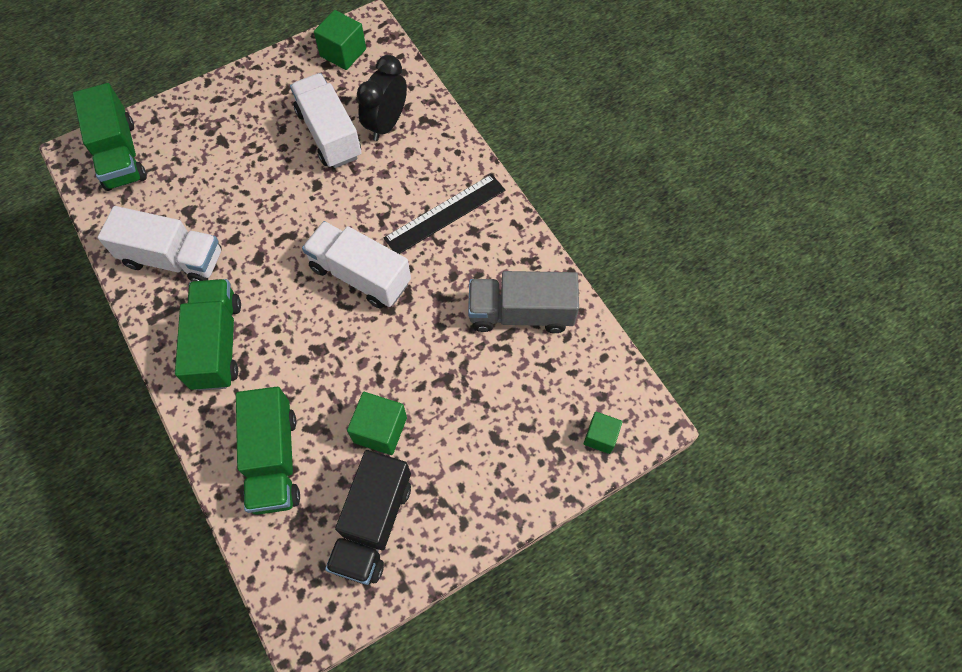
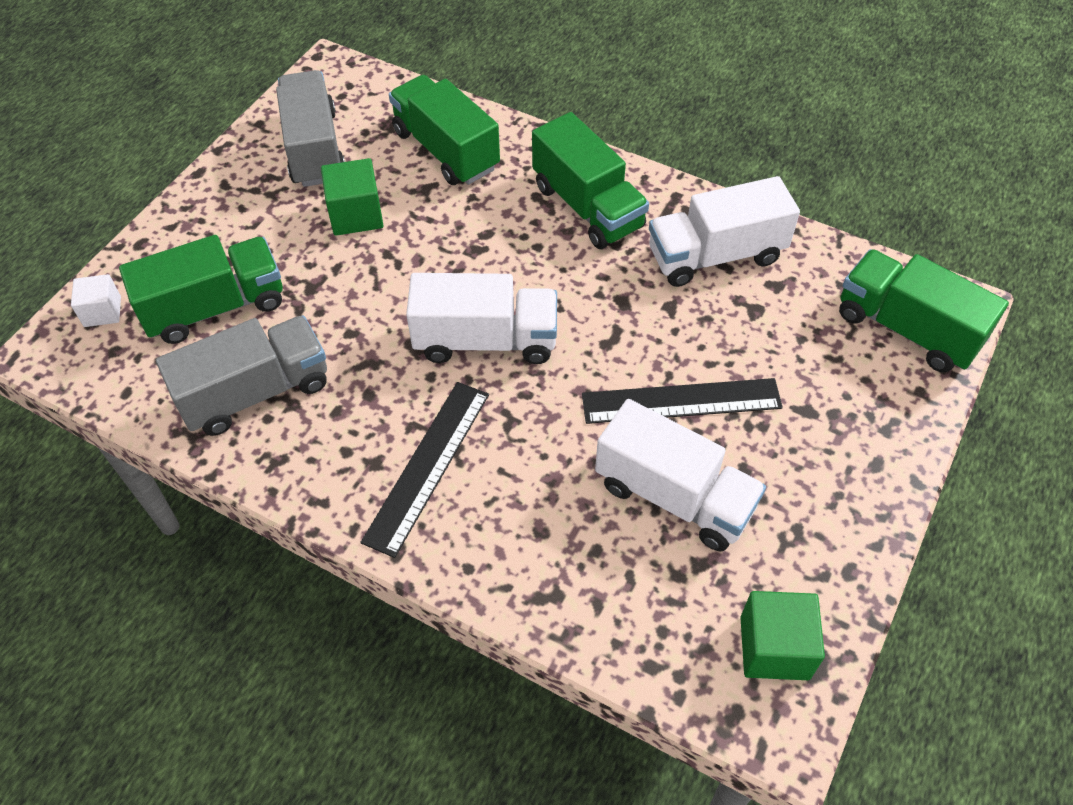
camera: 150 degrees right, 10 degrees down
(281, 179) = (681, 401): none -> black ruler
(373, 524) = (314, 148): black truck -> grey truck
(386, 124) = (605, 556): black clock -> none
(519, 396) = (215, 307): none -> green truck
(600, 436) = (102, 311): green cube -> white cube

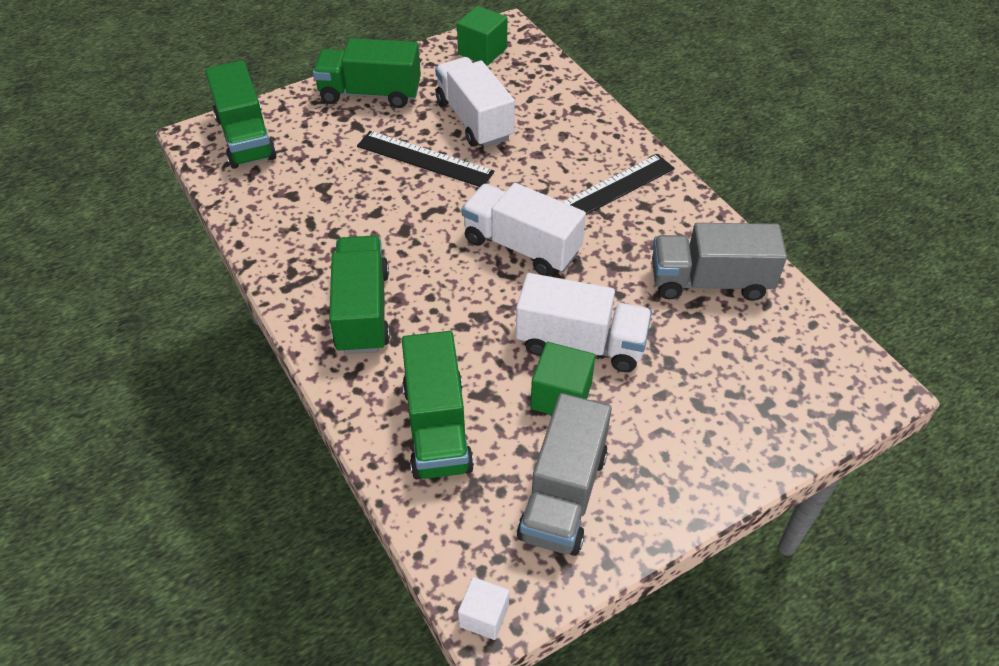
camera: 150 degrees left, 5 degrees down
(102, 311) = (824, 403): white cube -> white cube (484, 616)
(215, 307) = (721, 362): green truck -> green truck (370, 93)
(715, 255) = (308, 231): white truck -> white truck (580, 343)

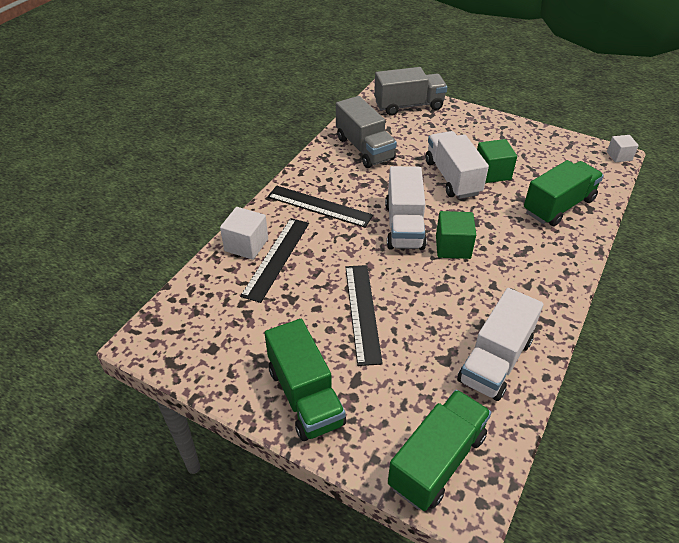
camera: 120 degrees left, 5 degrees down
(363, 311) = (525, 272): green truck -> none
(474, 120) = (293, 304): white truck -> white truck (495, 361)
(482, 51) = (189, 343): green cube -> green cube (453, 247)
(547, 130) = (277, 258): none -> black ruler
(563, 495) = (541, 154): grey truck -> grey truck (408, 106)
(584, 116) = (246, 245): none -> white cube

